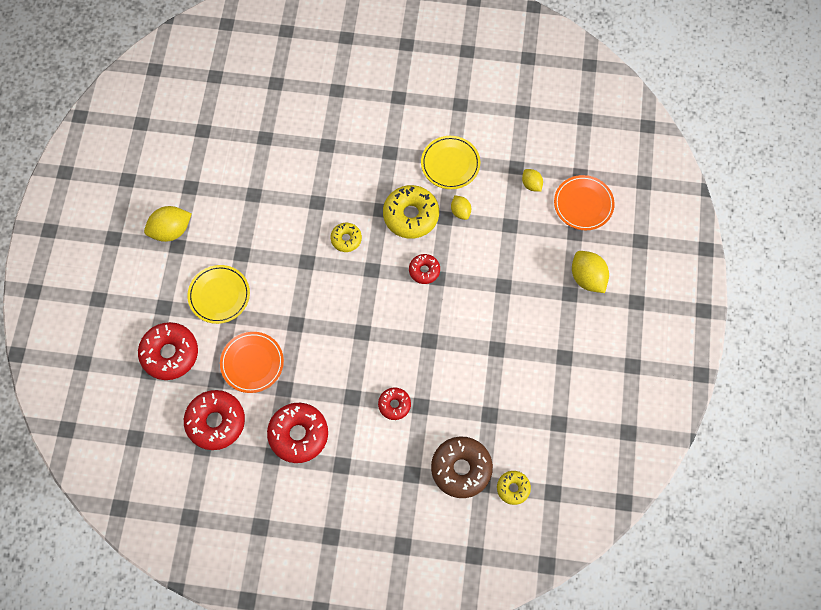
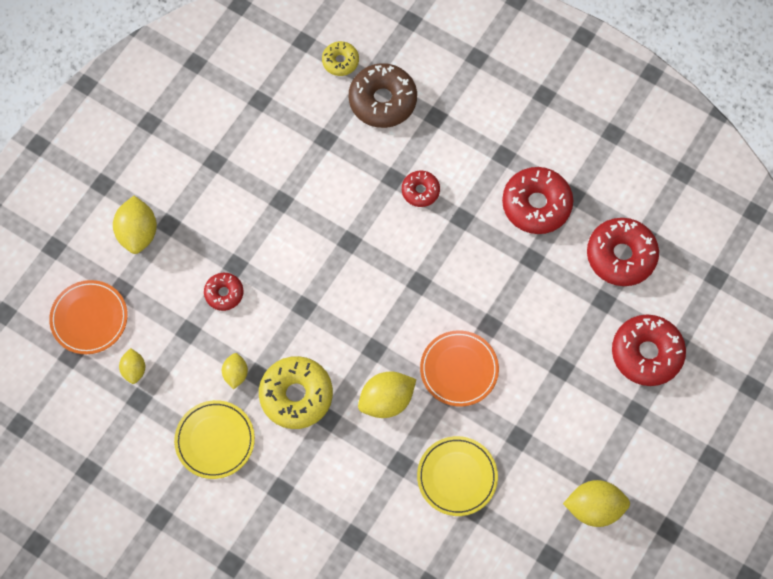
camera: 155 degrees left, 0 degrees up
(219, 295) = (565, 398): yellow plate -> yellow plate (457, 477)
(252, 363) = (556, 302): orange plate -> orange plate (459, 369)
(346, 239) = (386, 400): yellow donut -> yellow lemon
(424, 270) = (315, 322): red donut -> red donut (224, 293)

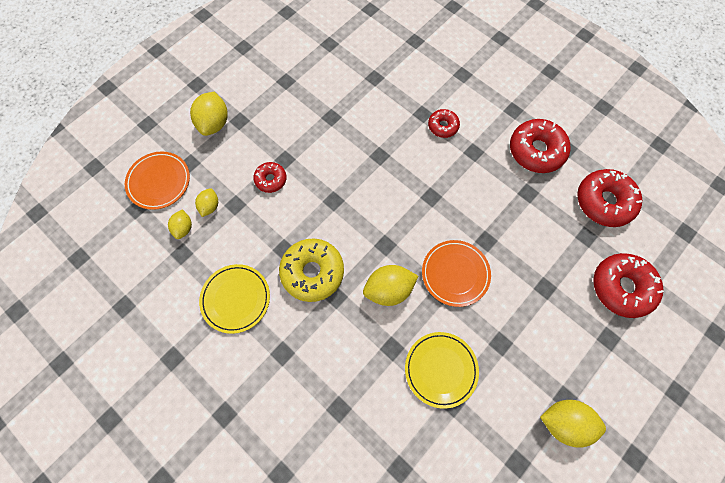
camera: 10 degrees right, 0 degrees up
(235, 374) = (266, 245): yellow lemon -> yellow lemon (210, 206)
(340, 61) = (395, 26): yellow donut -> none
(382, 100) = (423, 57): brown donut -> none

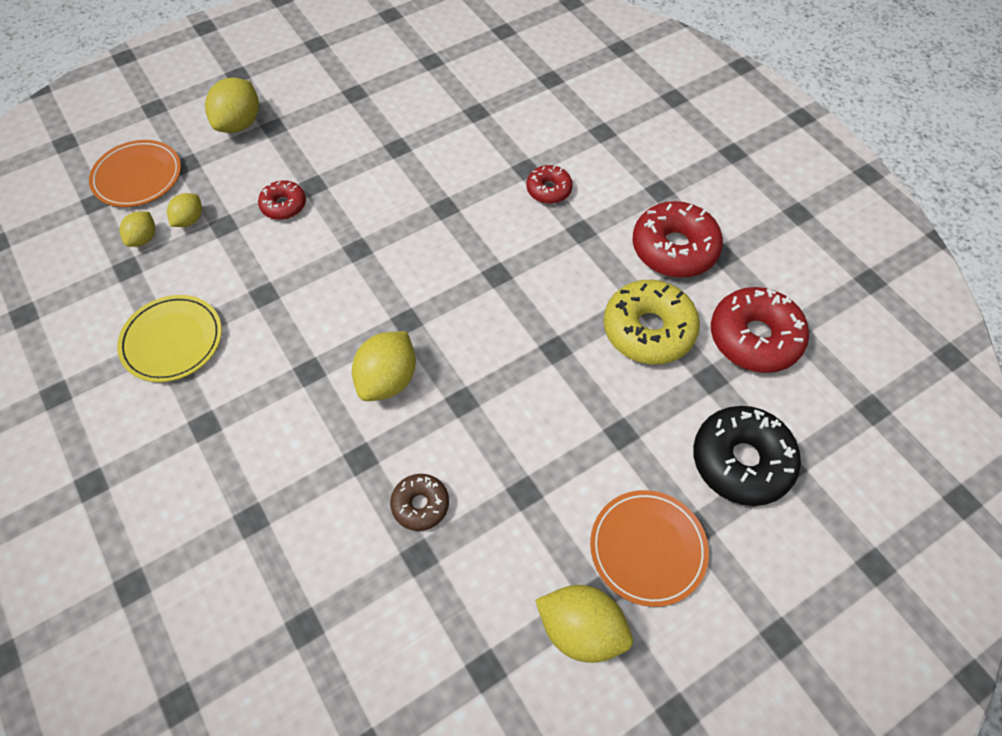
camera: 15 degrees right, 10 degrees down
(312, 272) = (290, 332): yellow donut -> yellow donut (648, 330)
(389, 290) = (388, 380): yellow lemon -> yellow lemon turned 60 degrees counterclockwise
(441, 369) = (420, 505): yellow plate -> brown donut
(455, 274) = (492, 382): orange plate -> orange plate (647, 548)
(621, 287) = (741, 461): red donut -> black donut

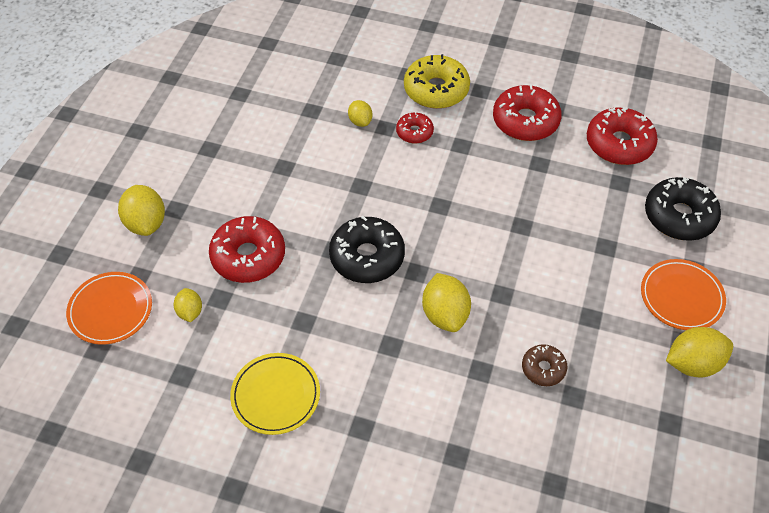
camera: 40 degrees left, 5 degrees down
(143, 238) = (170, 347): yellow lemon -> yellow lemon (360, 121)
(284, 205) = (248, 256): red donut -> red donut, size x1.82
(379, 275) = (367, 257): none -> black donut
(648, 330) = (560, 178): yellow donut -> yellow donut (436, 90)

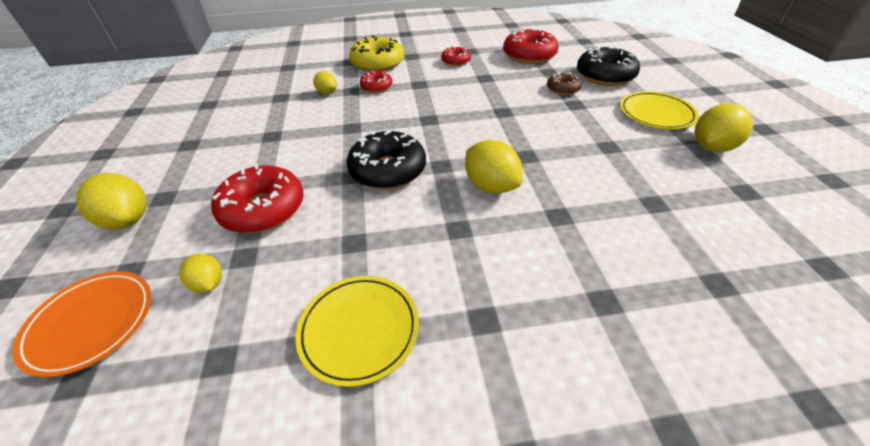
camera: 25 degrees left, 10 degrees down
(525, 121) = (455, 61): red donut -> red donut, size x0.55
(543, 368) = (609, 193): brown donut -> brown donut (563, 89)
(681, 297) = (656, 113): orange plate -> yellow plate

